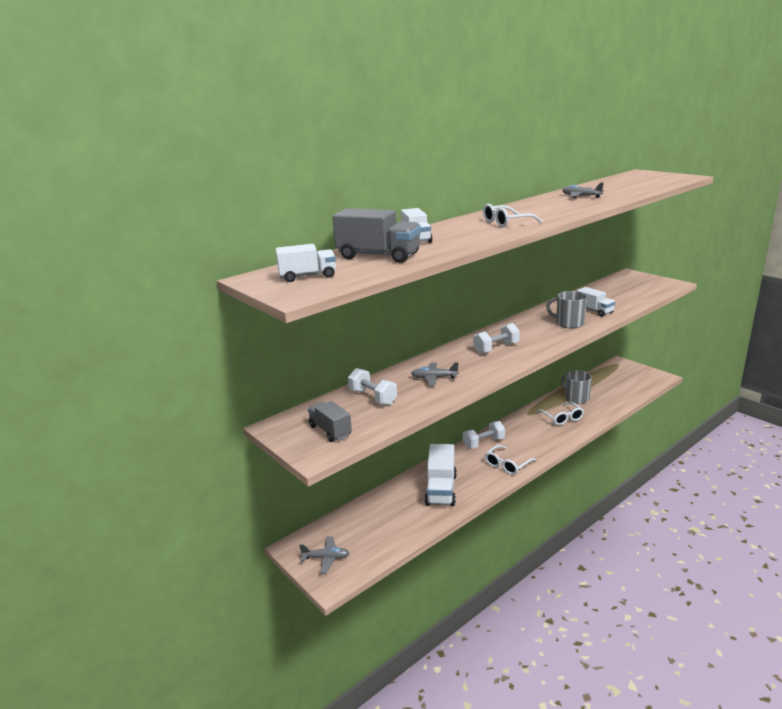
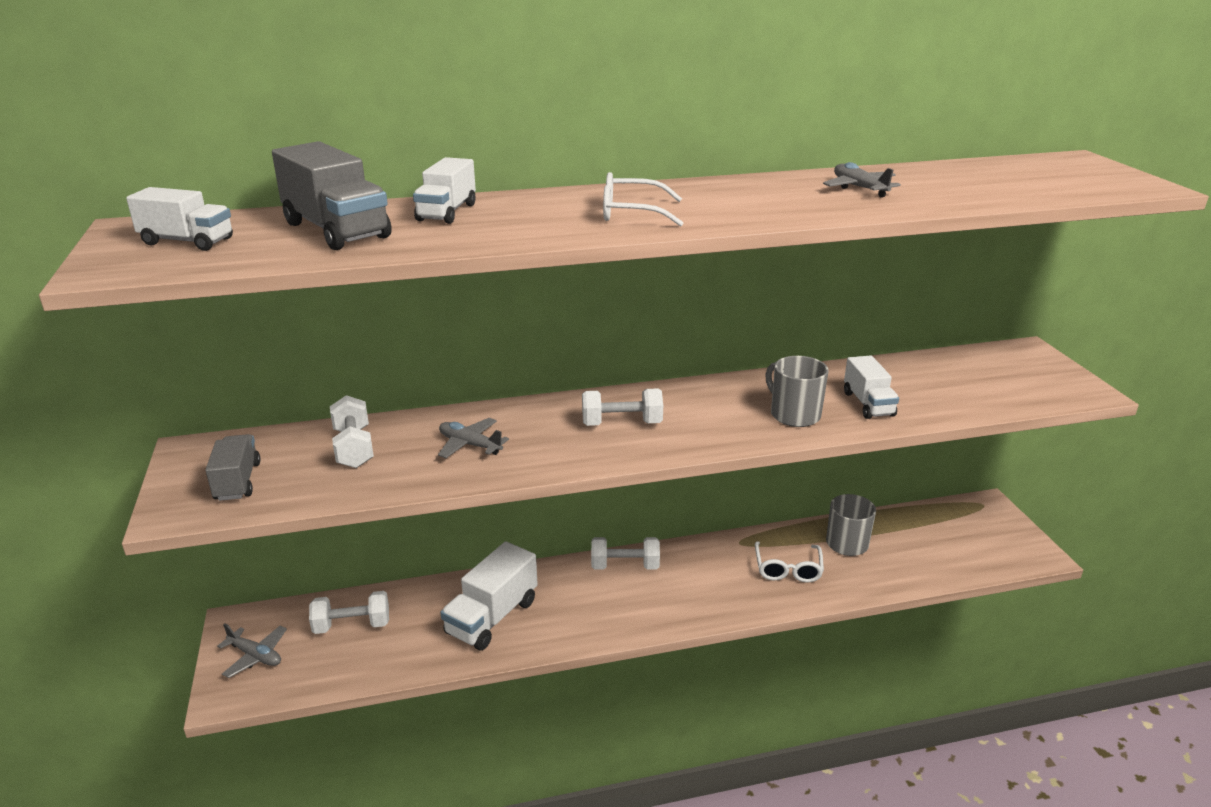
camera: 25 degrees right, 5 degrees up
(367, 522) = (352, 625): none -> white dumbbell
(507, 464) = (623, 615): white glasses -> none

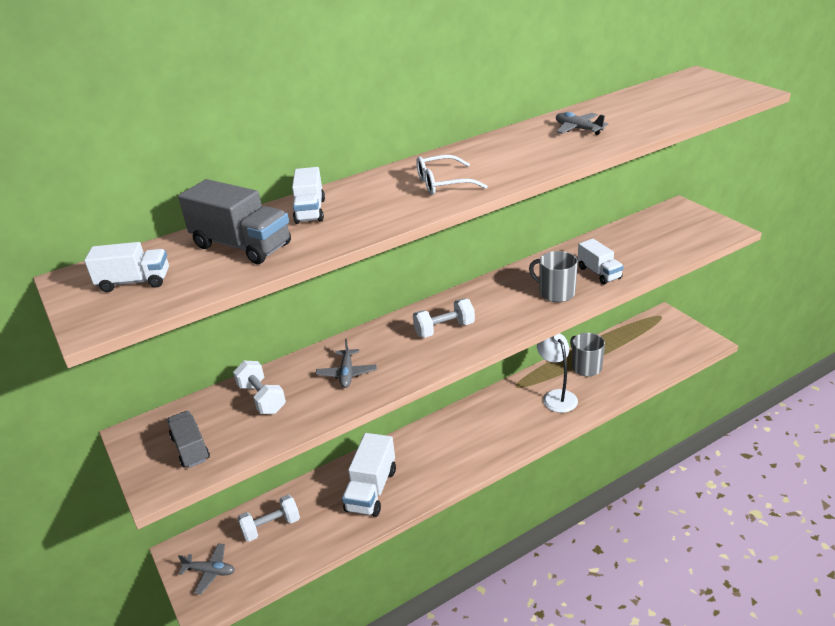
camera: 15 degrees left, 5 degrees up
(470, 445) = (347, 373): grey plane -> grey plane turned 105 degrees counterclockwise
(625, 566) = (446, 425): white dumbbell -> none
(787, 568) = (556, 396): white glasses -> white lamp

